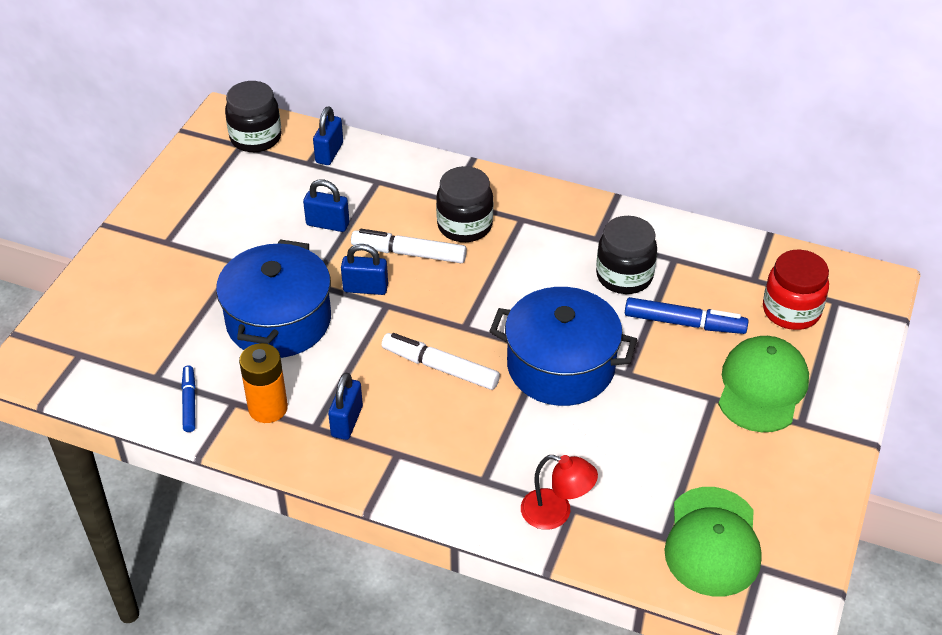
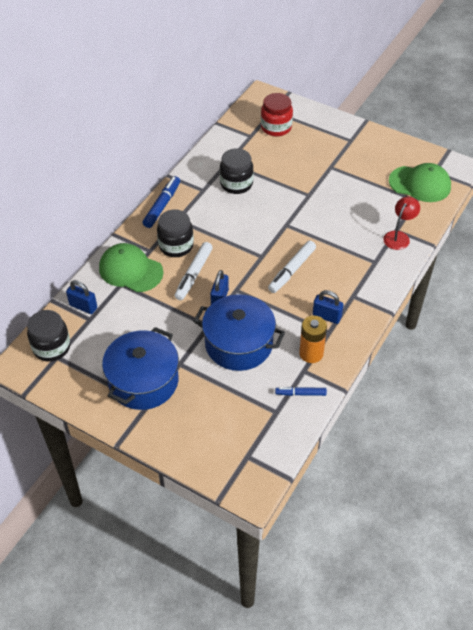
camera: 80 degrees left, 5 degrees up
(327, 224) = (155, 313): blue padlock -> none
(560, 366) = (299, 220): blue pot -> blue pot (143, 381)
(684, 323) = (277, 167): blue marker -> blue marker (162, 205)
(762, 387) = (326, 148): green cap -> green cap (130, 270)

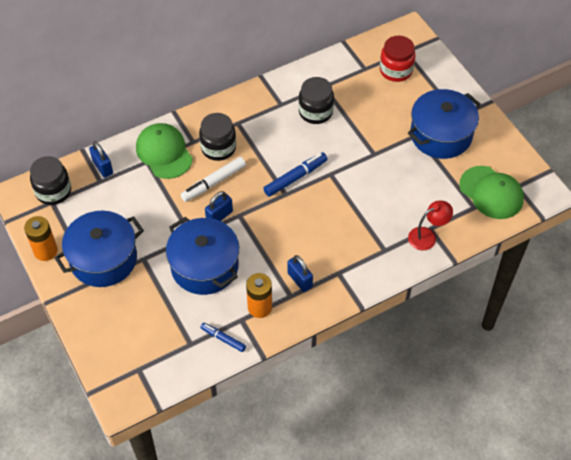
camera: 30 degrees right, 5 degrees up
(83, 401) = (45, 251): none -> orange battery
(162, 205) = (234, 103): blue marker -> blue marker (295, 177)
(292, 270) = (302, 221): white marker -> none
(349, 159) = (441, 135): none -> blue pot

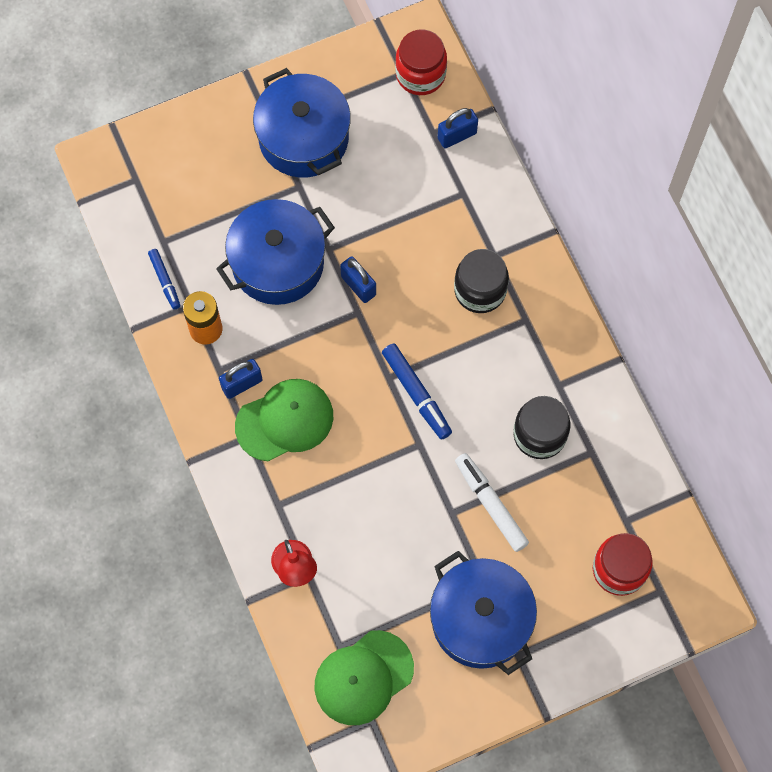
camera: 95 degrees right, 15 degrees up
(45, 251) = (324, 68): orange battery -> none
(53, 191) = (420, 74): black jar -> red jar
(164, 152) = (477, 216): green cap -> green cap (285, 421)
(213, 183) = (417, 281): white marker -> white marker (490, 504)
(223, 339) = (165, 281): blue marker -> blue marker turned 120 degrees clockwise

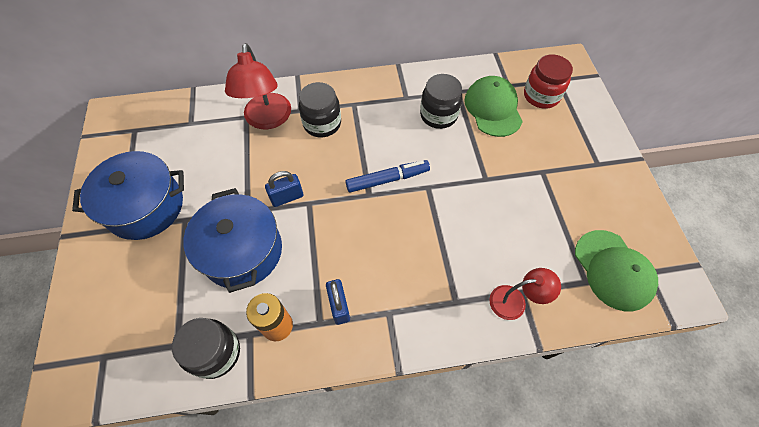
camera: 75 degrees left, 10 degrees down
(165, 281) = (216, 353): blue marker -> black jar
(285, 421) = (382, 278): green cap -> green cap (493, 108)
(420, 74) = (142, 120): red jar -> none
(457, 136) = (201, 110): blue padlock -> none
(466, 221) = (267, 120): none -> red lamp
(480, 620) = (570, 180): blue pot -> none
(490, 504) = (483, 154): white marker -> none

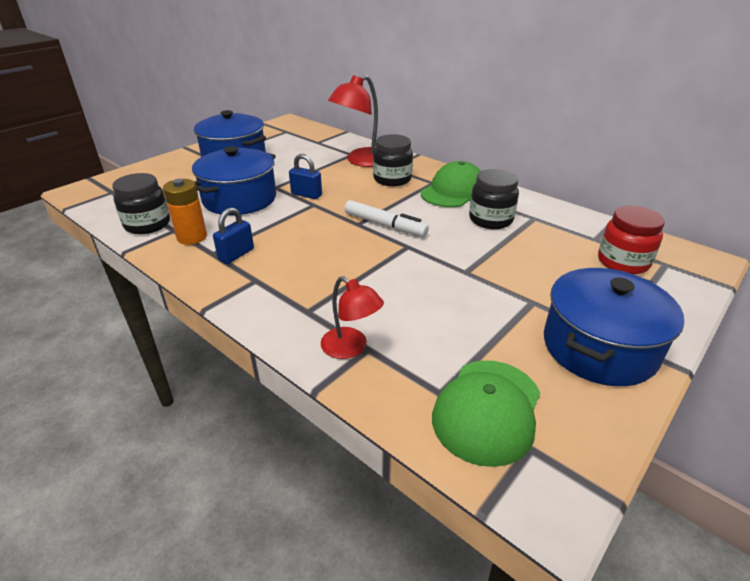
camera: 50 degrees right, 25 degrees down
(387, 179) = (385, 225): blue marker -> white marker
(493, 108) = (552, 242): green cap -> green cap (453, 191)
(602, 177) = (599, 347): none -> blue pot

